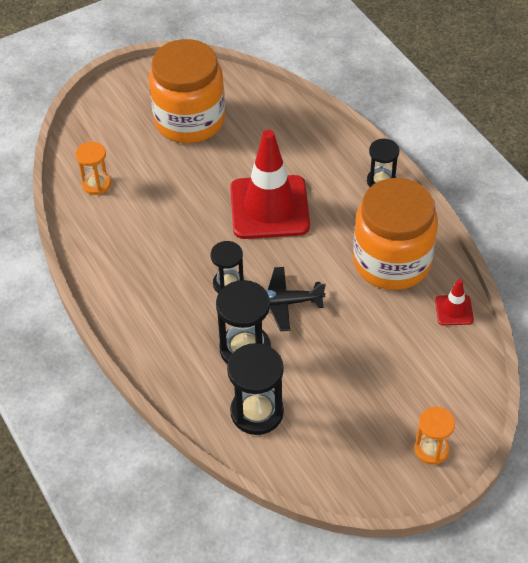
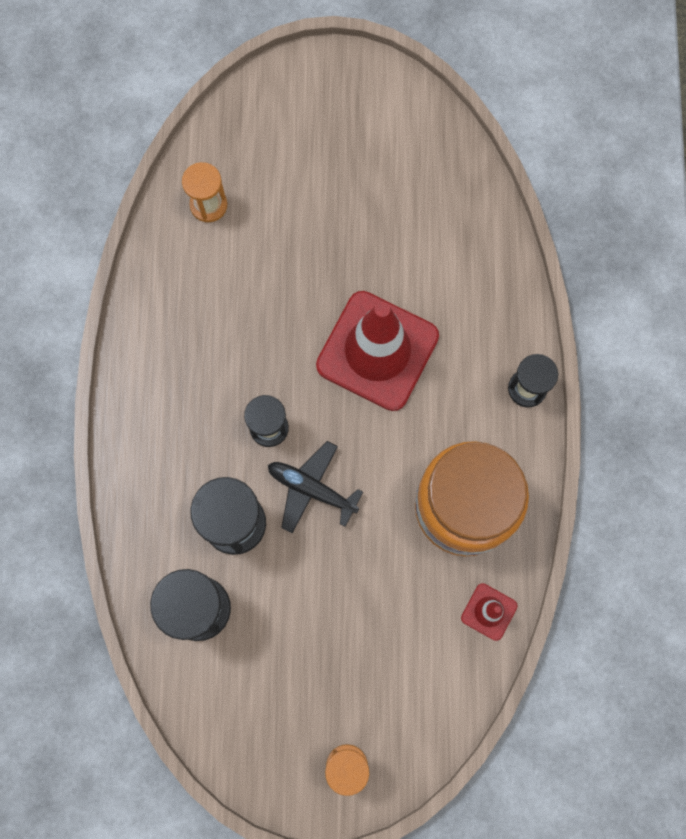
camera: 30 degrees right, 25 degrees up
(189, 120) = (365, 171): orange jar -> none

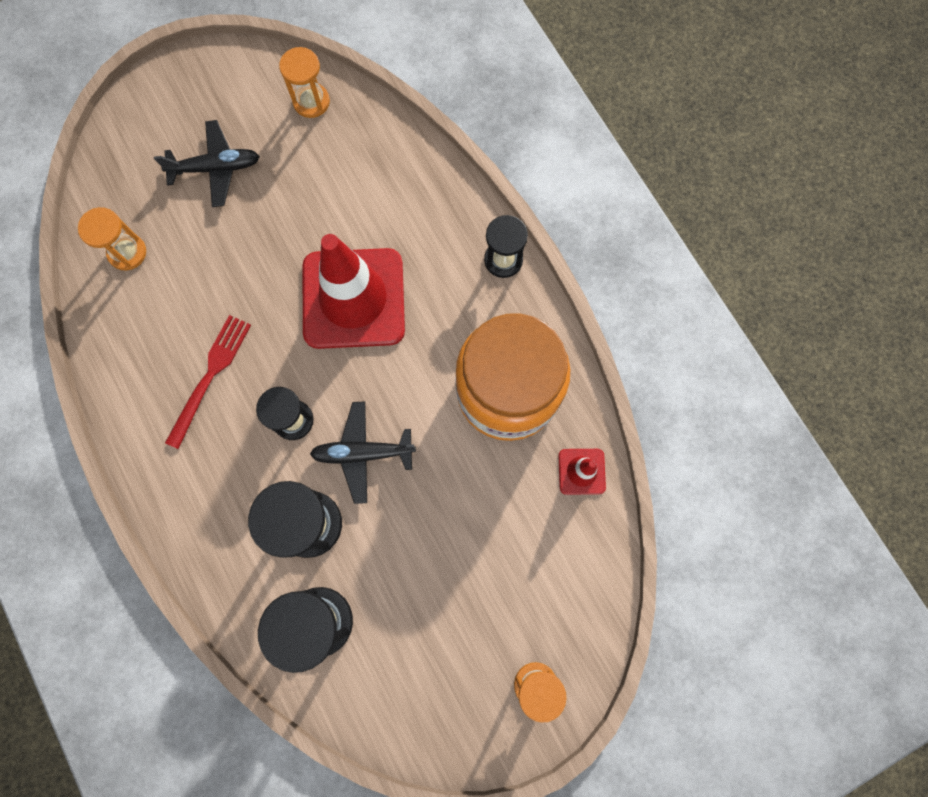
camera: 30 degrees left, 0 degrees up
(221, 351) = (210, 376): none -> red fork
(323, 170) = (216, 168): none -> black plane
(438, 153) = (311, 101): none -> orange hourglass

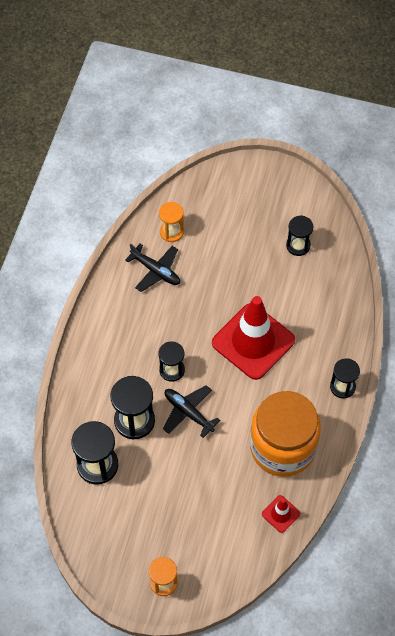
camera: 45 degrees right, 15 degrees down
(210, 376) = (155, 318): red fork -> none
(216, 168) = (248, 228): black plane -> black plane (156, 271)
(293, 139) = (298, 245): none -> black hourglass
(311, 101) = (324, 235): orange hourglass -> none

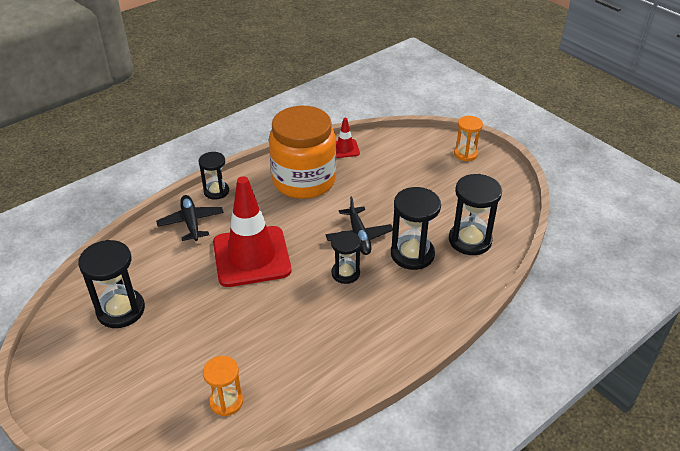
camera: 145 degrees left, 20 degrees down
(156, 271) = (281, 369): black plane -> black plane (191, 222)
(298, 245) = (121, 310): black hourglass -> black hourglass, size x1.58

